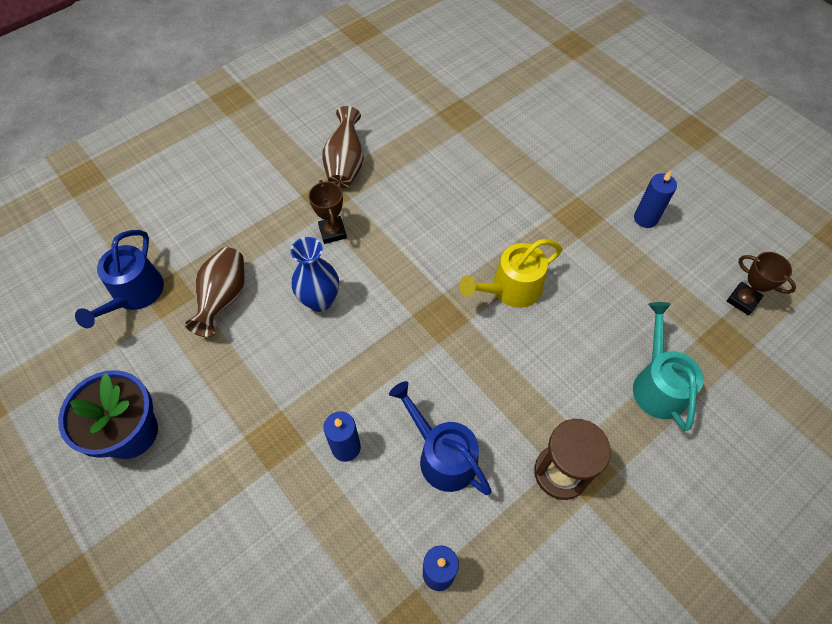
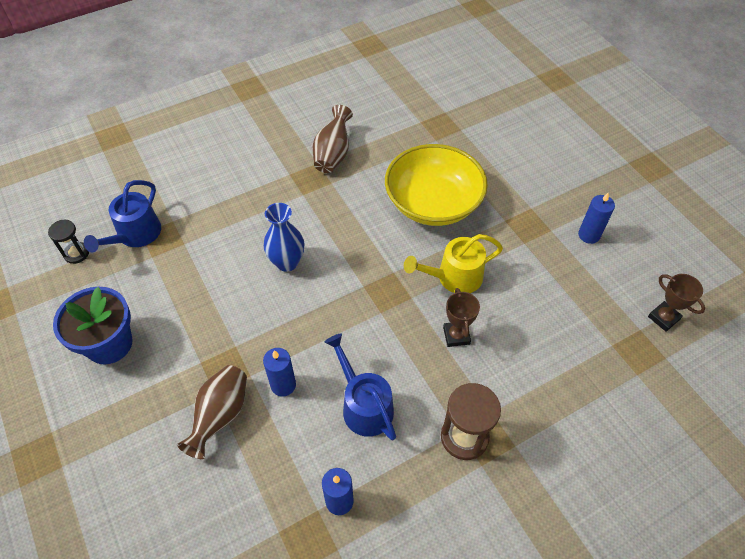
camera: 10 degrees right, 5 degrees down
(67, 328) = (76, 254): none -> black hourglass
(224, 299) = (207, 249): brown vase -> brown vase (220, 415)
(332, 232) = (310, 208): brown trophy -> brown trophy (456, 335)
(470, 206) = (433, 203): none -> yellow bowl
(658, 385) = (568, 378): turquoise watering can -> none

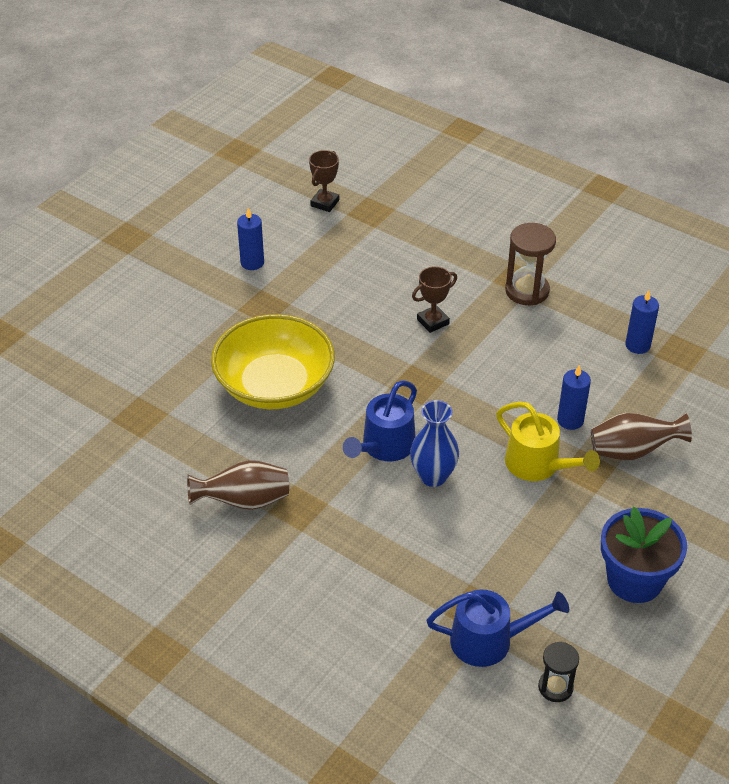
camera: 115 degrees left, 10 degrees down
(364, 405) = (547, 359): blue watering can -> blue watering can (385, 446)
(454, 277) = (366, 341): yellow watering can -> yellow watering can (538, 465)

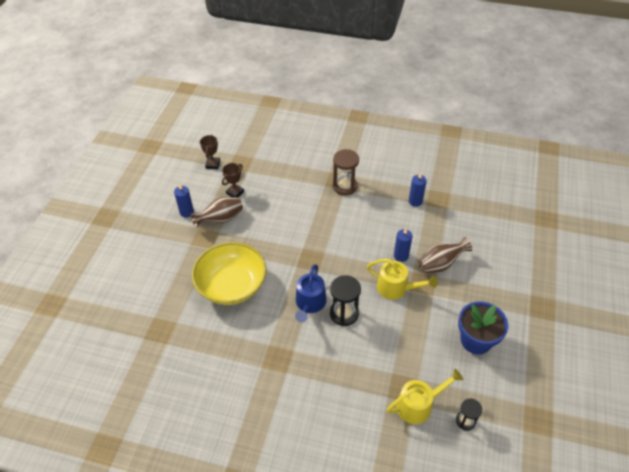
camera: 20 degrees left, 5 degrees up
(244, 501) = (245, 365): brown vase -> brown vase (221, 219)
(433, 321) = (303, 219): brown trophy -> brown trophy (235, 192)
(433, 476) = (344, 313): blue vase -> black hourglass
(489, 640) = (418, 405): blue watering can -> yellow watering can

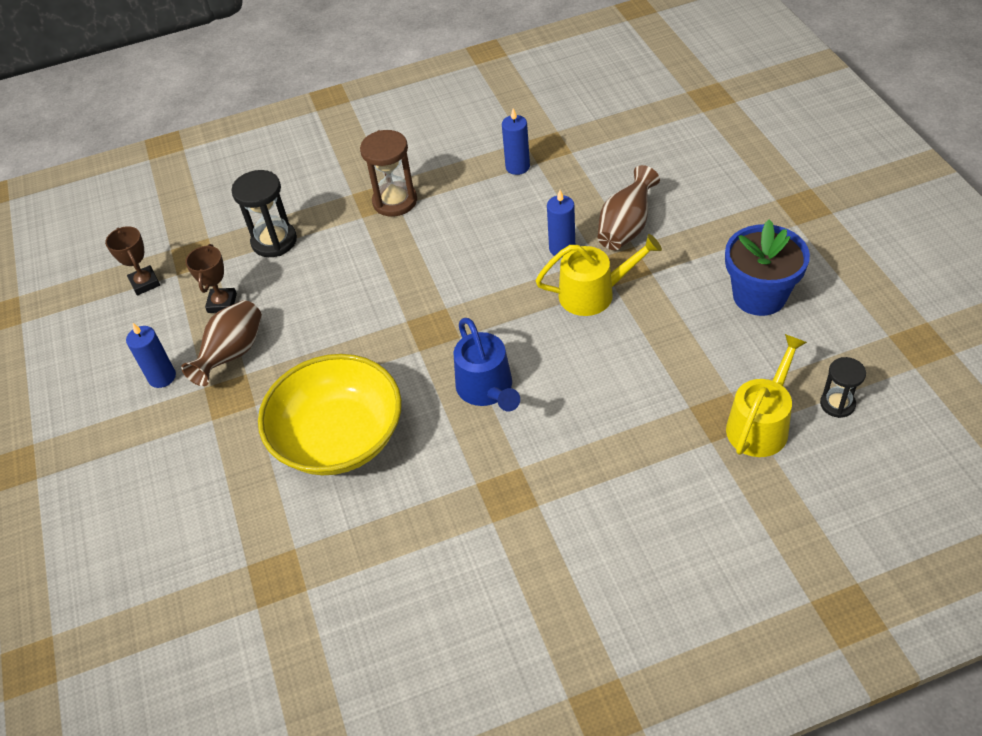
camera: 30 degrees left, 0 degrees up
(344, 313) = (550, 371): black hourglass -> black hourglass (274, 241)

